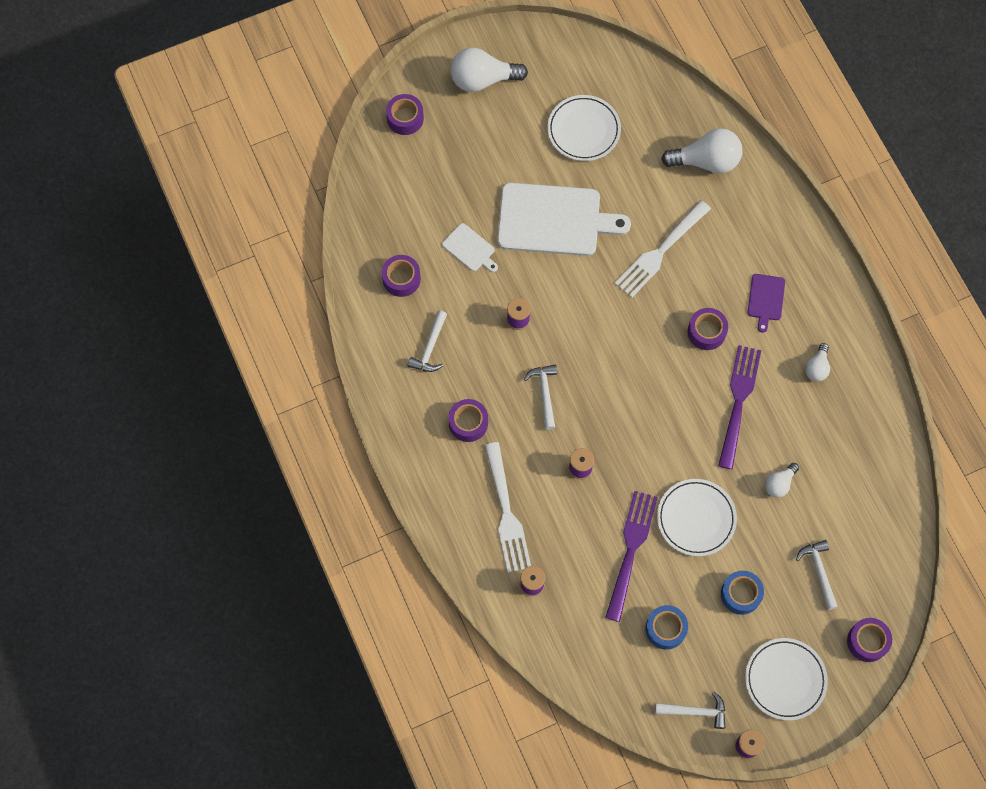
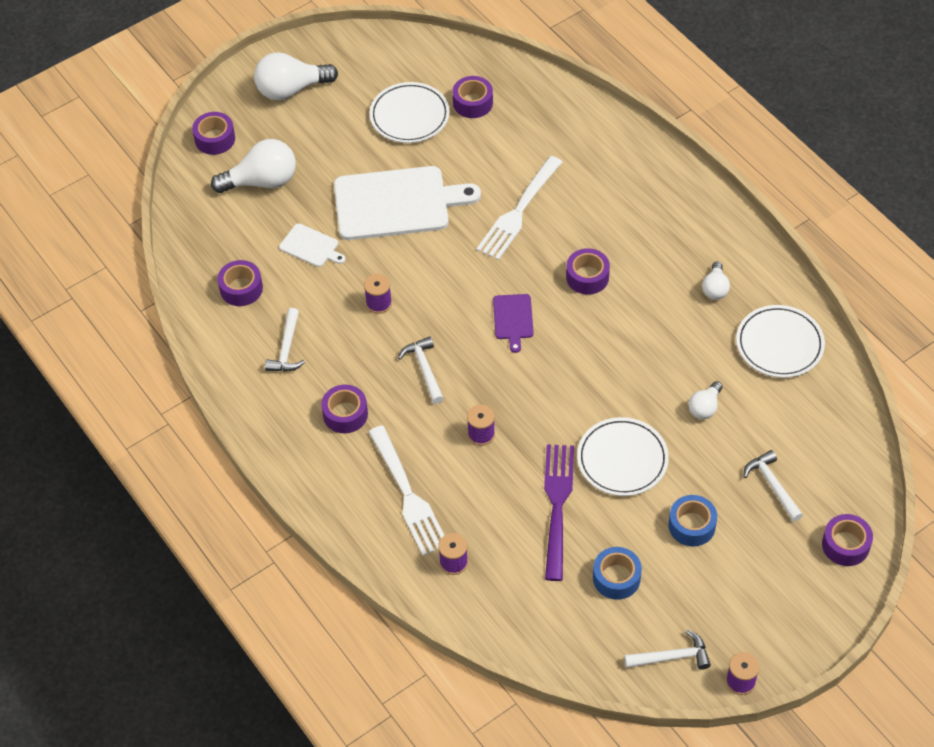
camera: 10 degrees left, 15 degrees down
(643, 128) = (472, 103): none -> purple tape
(706, 161) = (546, 121): white light bulb -> white light bulb (262, 181)
(738, 402) = (639, 337): purple fork -> none
(766, 299) = (643, 235): purple cutting board -> purple cutting board (513, 319)
(785, 679) = (765, 603): white plate -> white plate (779, 344)

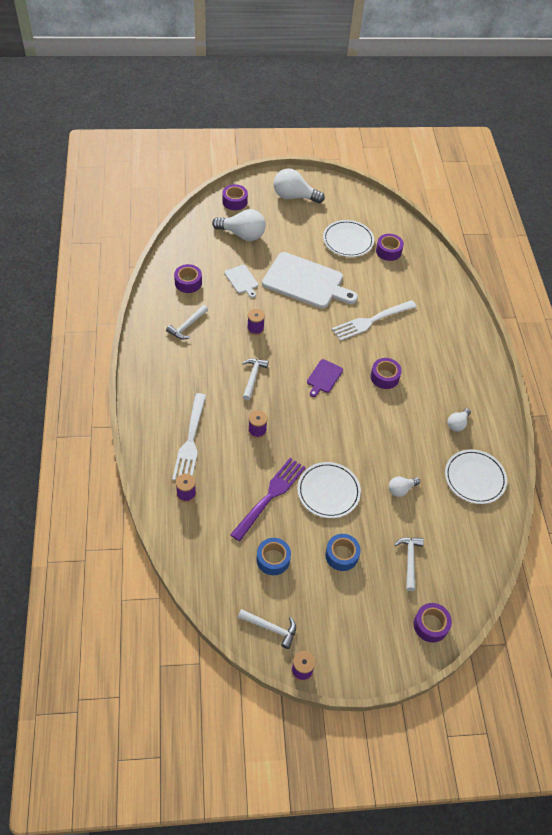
camera: 25 degrees right, 0 degrees up
(345, 414) = (191, 377): purple tape -> none

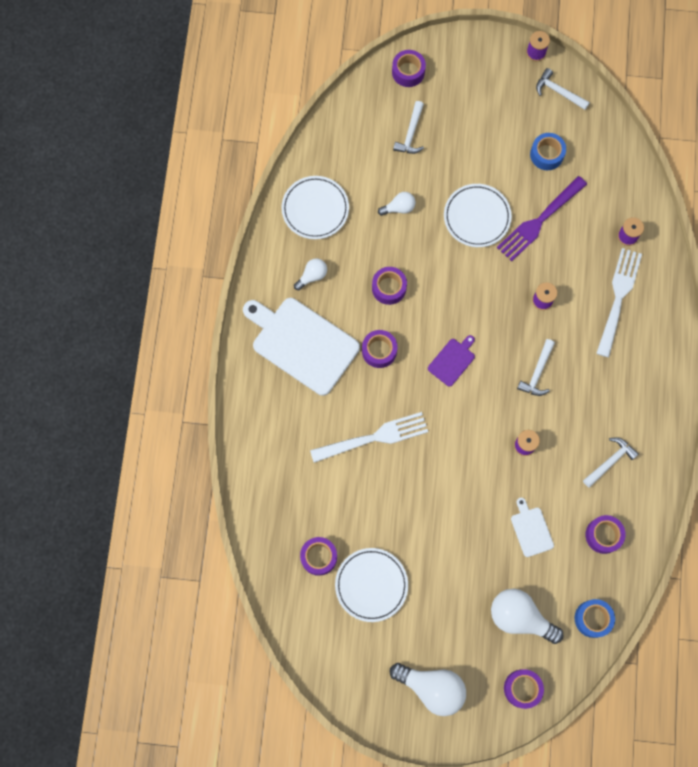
camera: 165 degrees left, 20 degrees up
(306, 282) = (445, 515): white cutting board -> white cutting board (302, 344)
(341, 555) = (477, 148): blue tape -> blue tape (593, 618)
(390, 423) = (389, 288): none -> purple tape

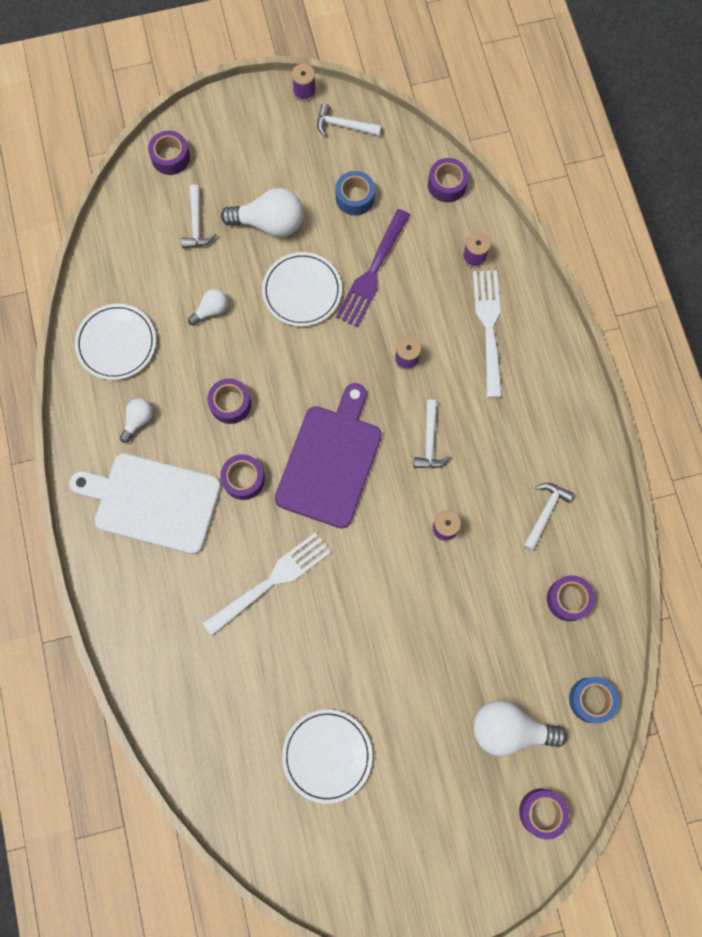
camera: 20 degrees left, 0 degrees up
(319, 557) = (255, 745): purple tape -> purple tape (447, 184)
(431, 687) = (438, 851): white light bulb -> white light bulb (269, 223)
(452, 361) = (330, 461): purple cutting board -> purple cutting board, size x2.18
(531, 530) = (486, 623): white cutting board -> none

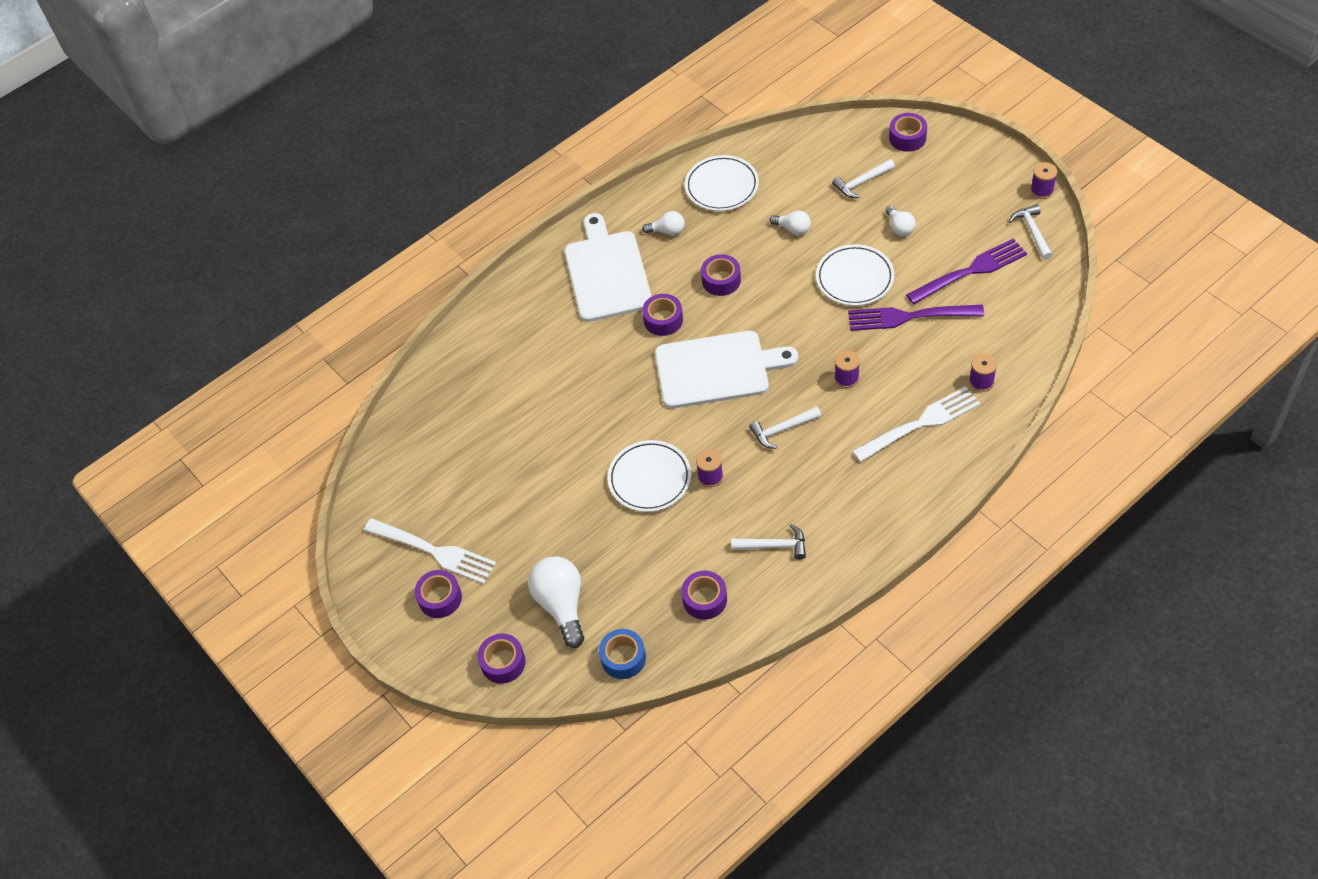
camera: 70 degrees right, 20 degrees down
(269, 223) = (899, 227): white light bulb -> white light bulb, size x0.54
(271, 582) = (589, 379): white fork -> white fork (433, 551)
(327, 755) = (469, 484): white plate -> white plate (649, 478)
(330, 461) = (717, 369): purple cutting board -> white cutting board
(355, 197) = (970, 271): blue tape -> purple fork
(447, 184) = (1036, 329): purple tape -> purple tape (440, 598)

